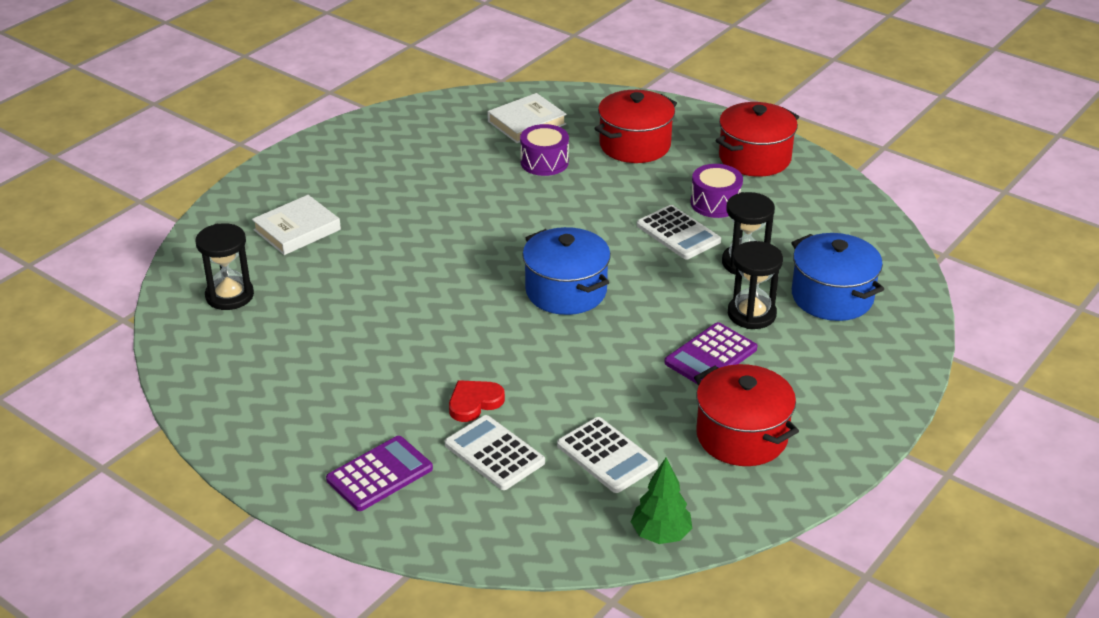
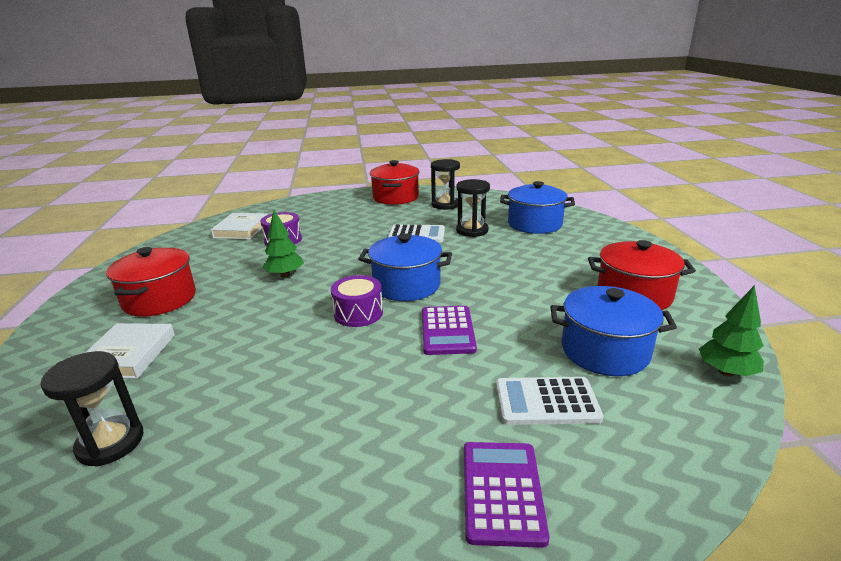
camera: 45 degrees left, 10 degrees down
(474, 402) = (469, 379): red heart -> none
(487, 213) = (285, 275): none -> green tree
(607, 456) = (605, 351): white calculator -> blue pot
(635, 145) = (325, 215): red pot -> red pot (160, 299)
(711, 356) = (540, 271): purple calculator -> purple calculator (447, 330)
(715, 203) = (411, 217): purple drum -> purple drum (358, 313)
(751, 314) = (518, 246): black hourglass -> black hourglass (445, 205)

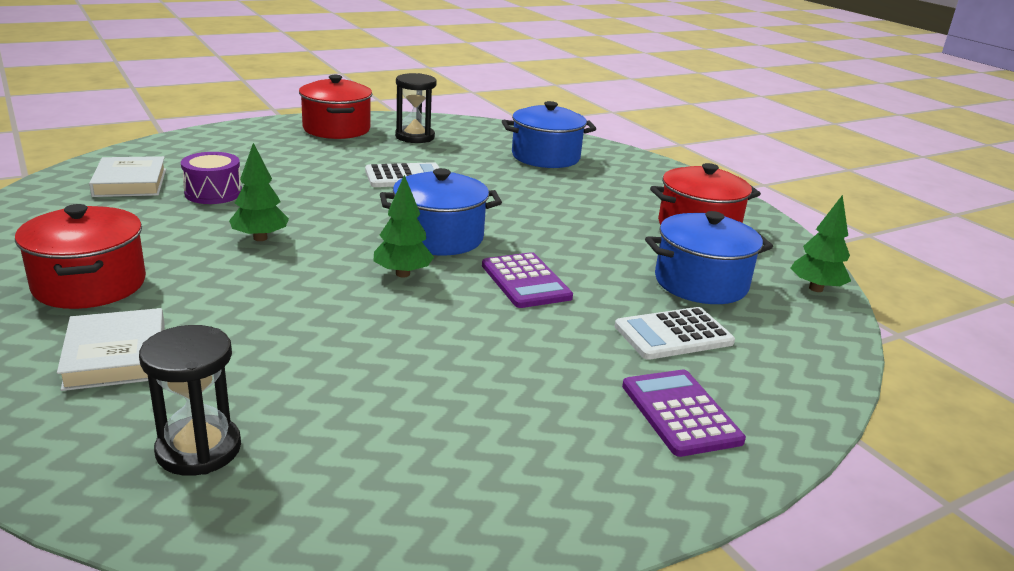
camera: 25 degrees left, 0 degrees up
(358, 313) = (403, 274): purple drum -> green tree
(472, 230) = (474, 168): black hourglass -> none

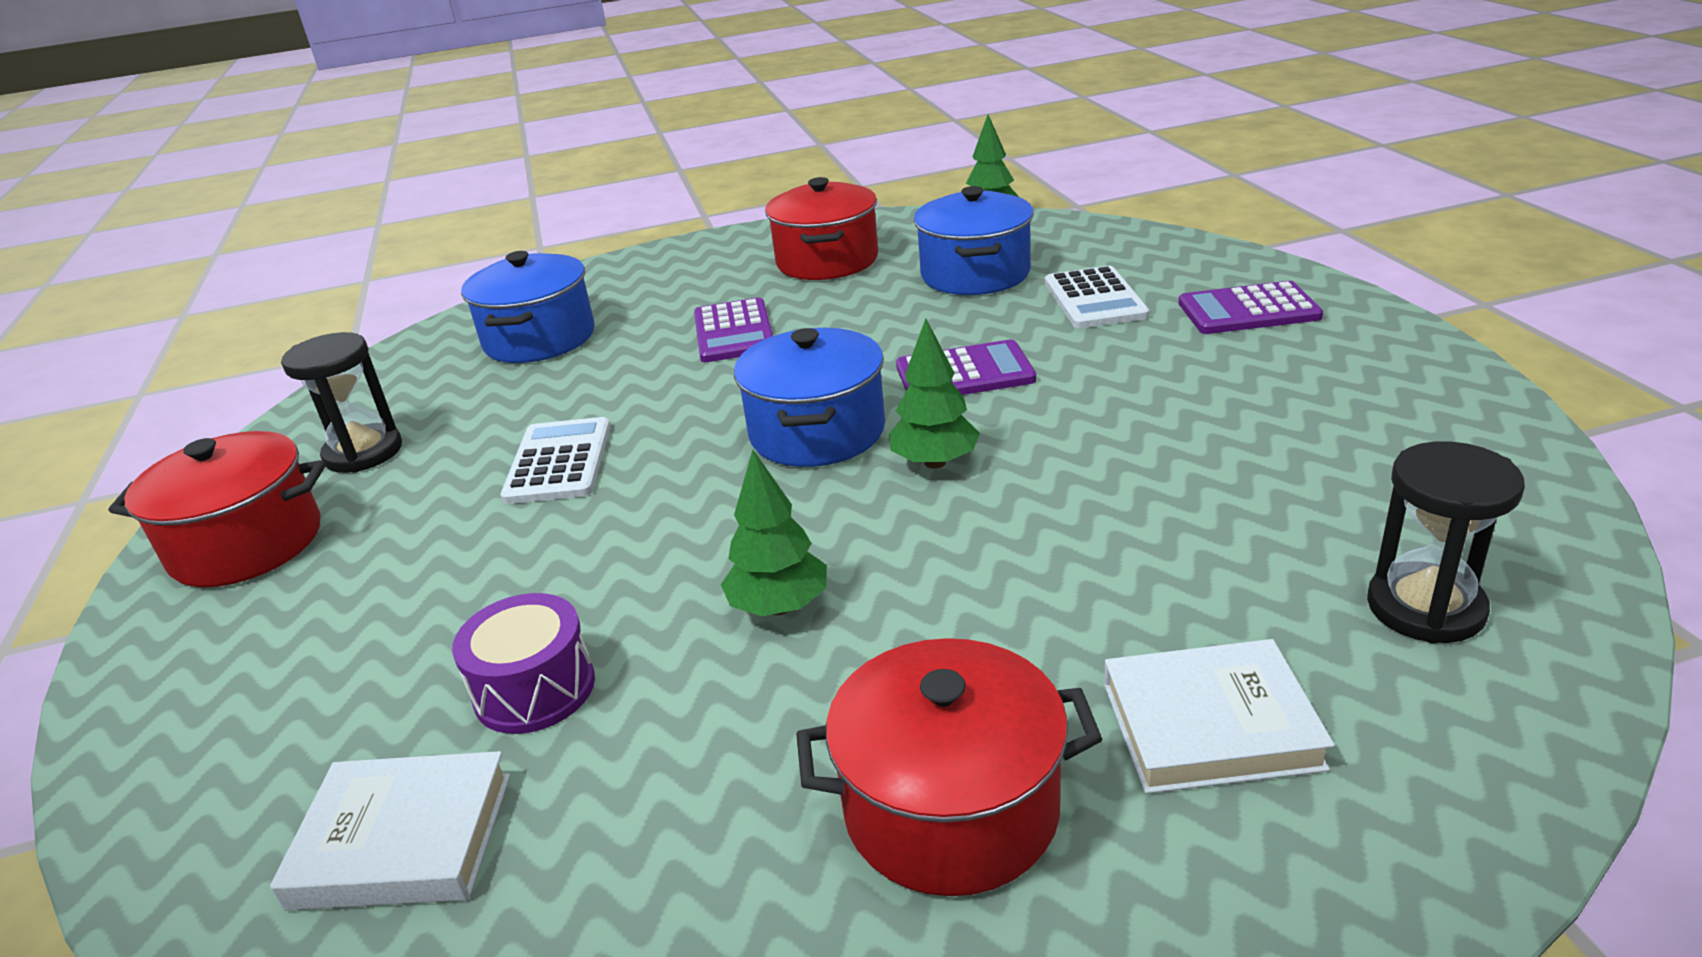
camera: 70 degrees left, 5 degrees up
(570, 205) = (734, 332): none -> purple calculator

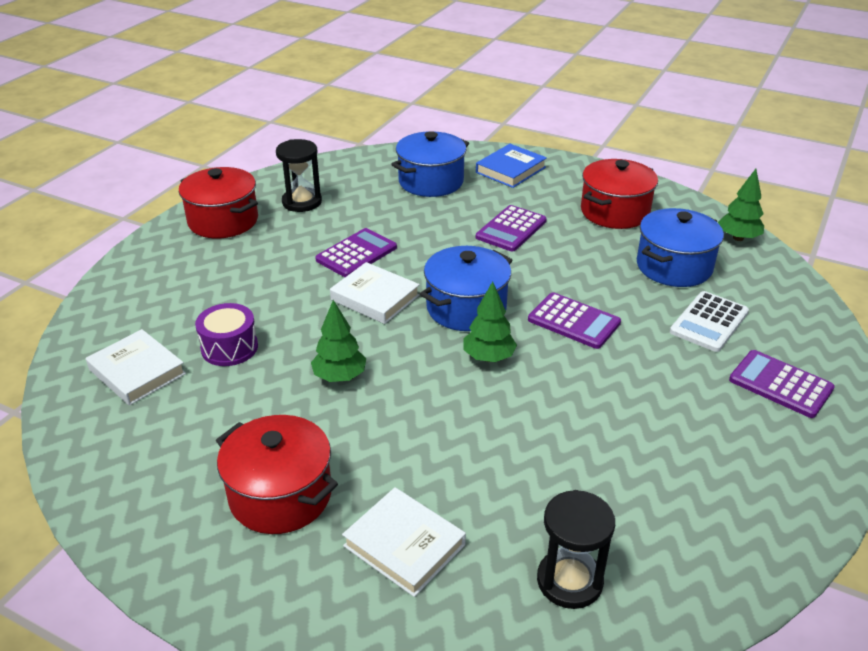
camera: 40 degrees right, 5 degrees up
(558, 462) = (356, 254): white calculator -> purple calculator
(631, 281) = (510, 170): none -> blue book
(672, 492) = (375, 297): none -> white book

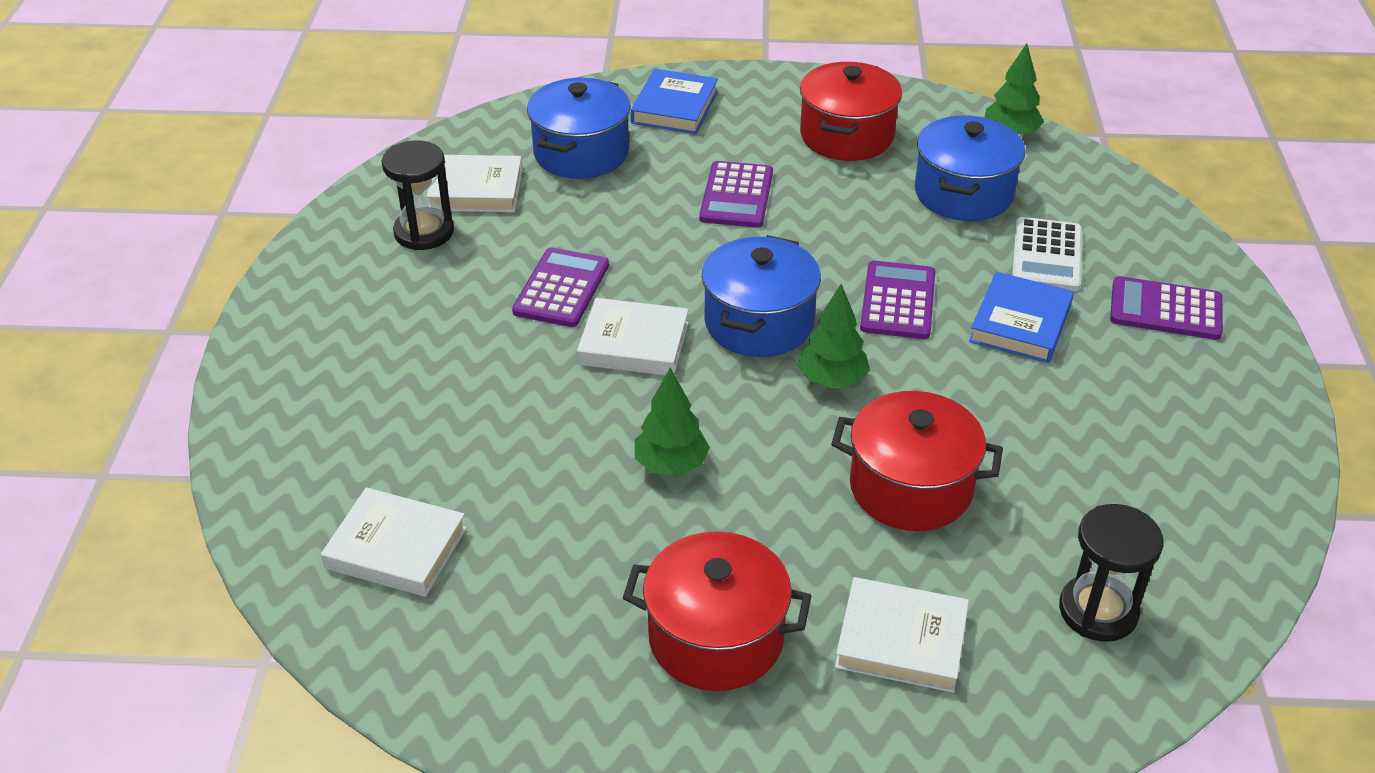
camera: 25 degrees left, 5 degrees up
(223, 221) = (332, 293): red pot -> red pot (910, 487)
(229, 347) = (496, 473): purple drum -> none
(351, 187) = (476, 190): none -> white book
(574, 321) = (898, 301): purple calculator -> purple calculator turned 90 degrees counterclockwise
(655, 361) = (1020, 323): none -> blue book

